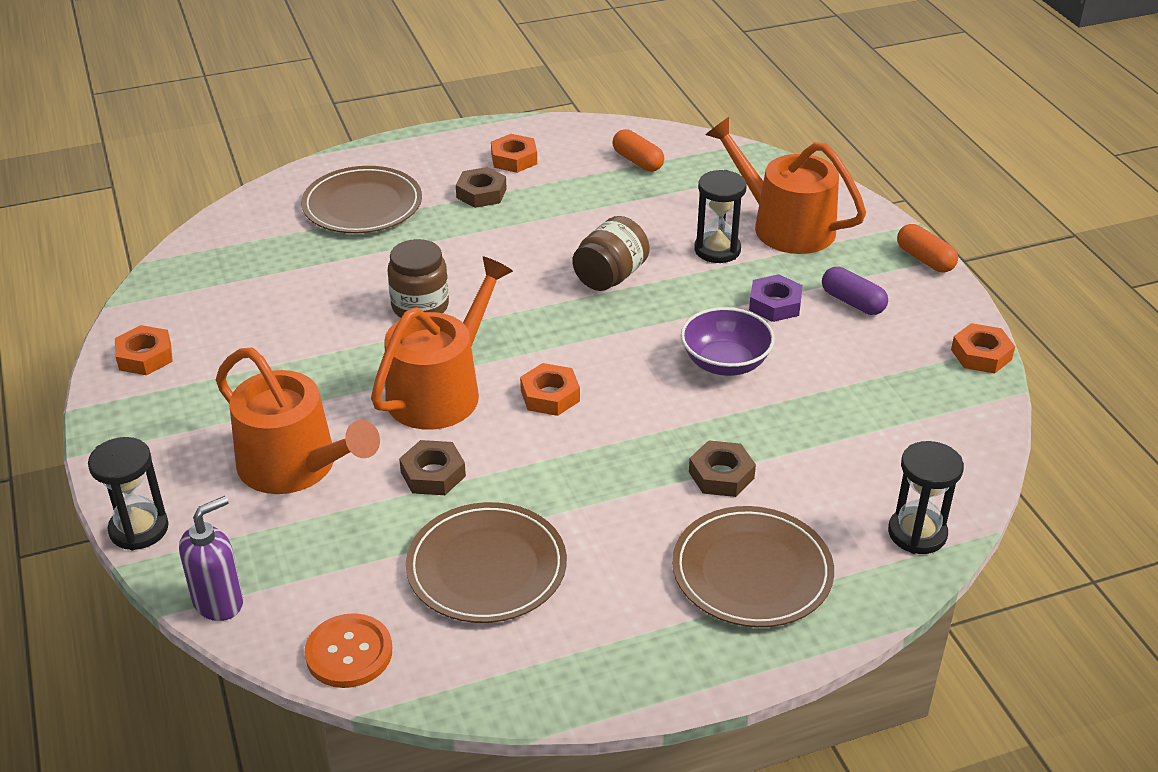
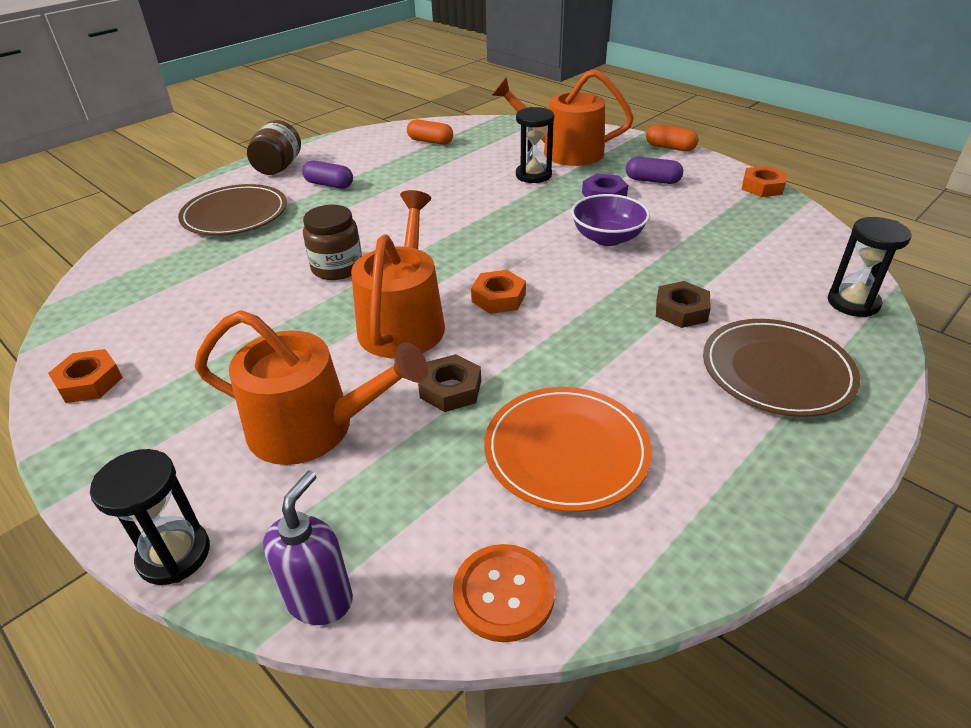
camera: 25 degrees left, 0 degrees up
(481, 193) = (329, 185): brown nut -> purple capsule
(486, 567) = (566, 451): brown plate -> orange plate
(514, 159) = (338, 160): orange nut -> none
(610, 276) = (473, 209): brown jar -> brown jar (278, 167)

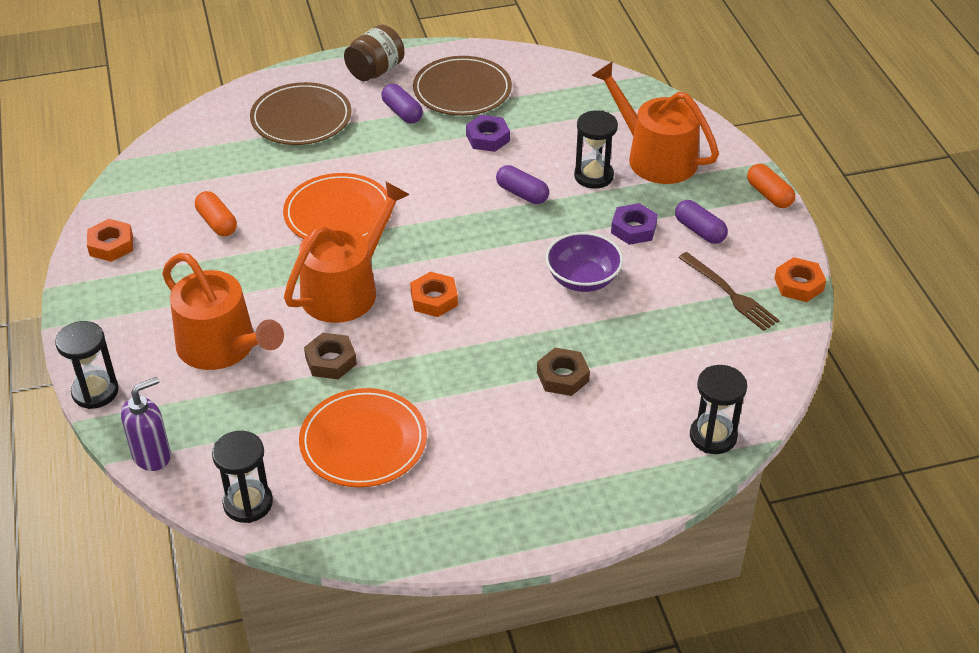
camera: 30 degrees right, 5 degrees up
(337, 268) = (338, 213): brown jar -> orange plate
(421, 179) = (488, 138): none -> purple nut
(430, 141) = (539, 89): orange capsule -> orange capsule (217, 223)
(490, 202) = (522, 194): none -> purple capsule
(503, 593) = (248, 503): orange button -> black hourglass
(725, 208) = (729, 293): none -> brown fork
(777, 371) = (573, 459): brown plate -> brown plate (462, 90)

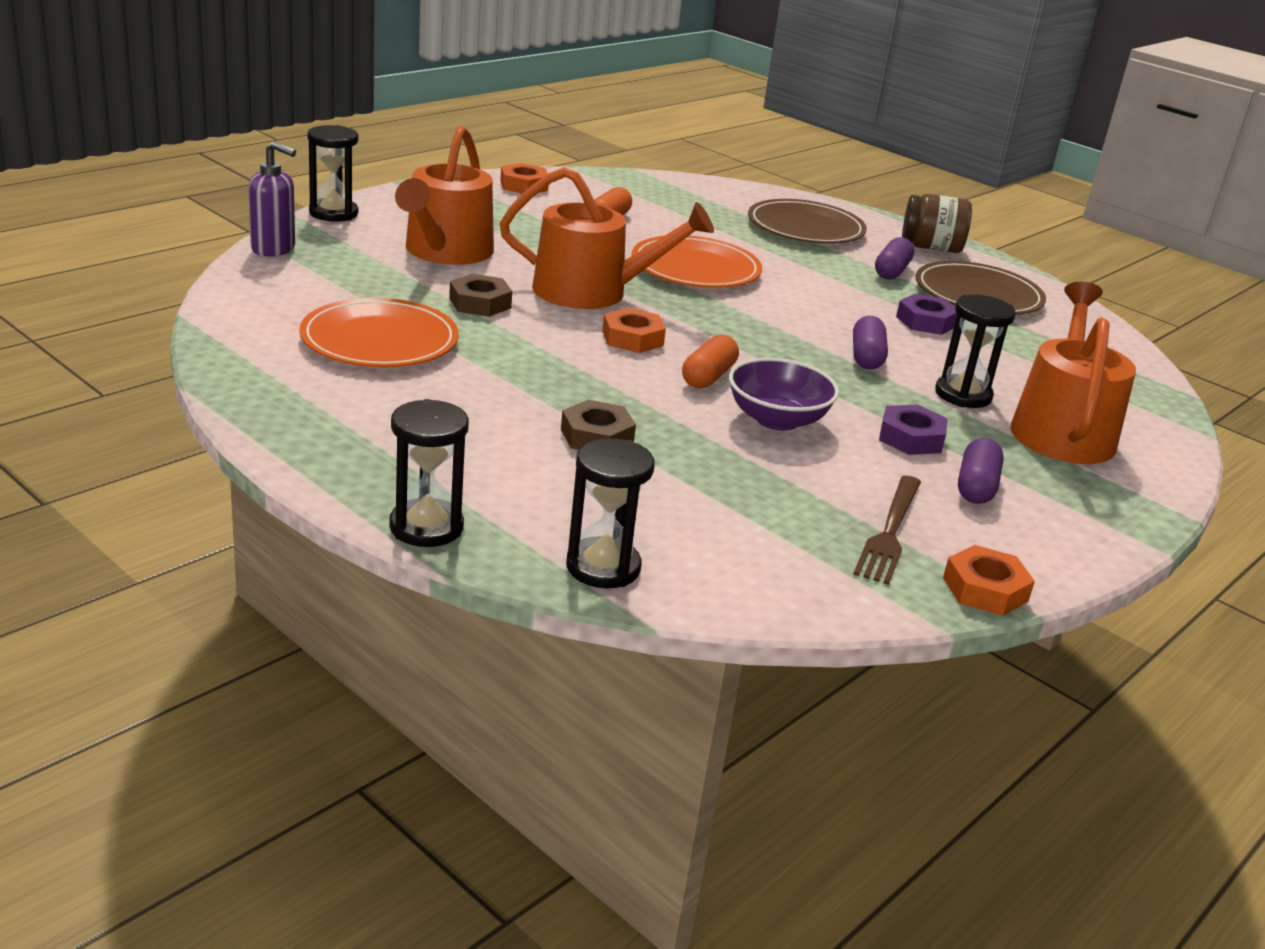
camera: 55 degrees right, 15 degrees down
(248, 503) = (245, 301): black hourglass -> black hourglass (426, 527)
(769, 195) = (1128, 530): orange capsule -> orange capsule (708, 376)

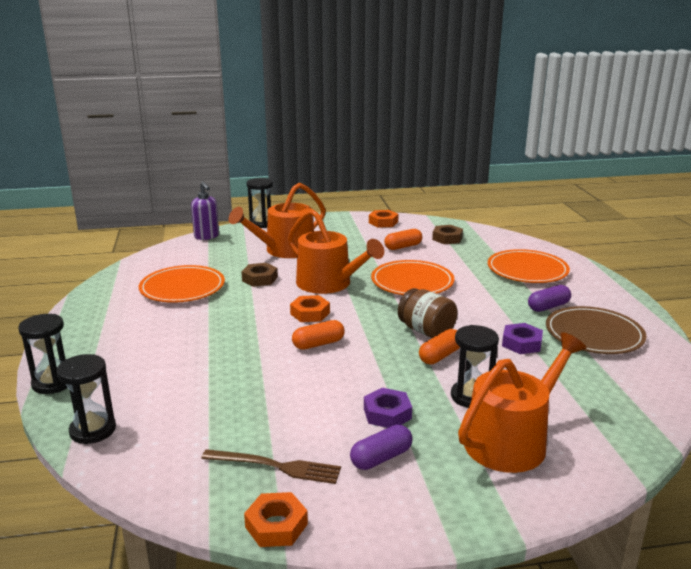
camera: 40 degrees right, 5 degrees down
(597, 436) = (204, 361): brown nut -> brown nut (447, 238)
(777, 420) = (318, 379): purple bowl -> none
(805, 228) = (527, 270): brown plate -> orange plate
(866, 357) = (440, 356): purple capsule -> orange capsule
(889, 532) = (276, 466): brown fork -> brown fork turned 135 degrees counterclockwise
(931, 248) = (605, 297): brown jar -> brown jar (426, 331)

